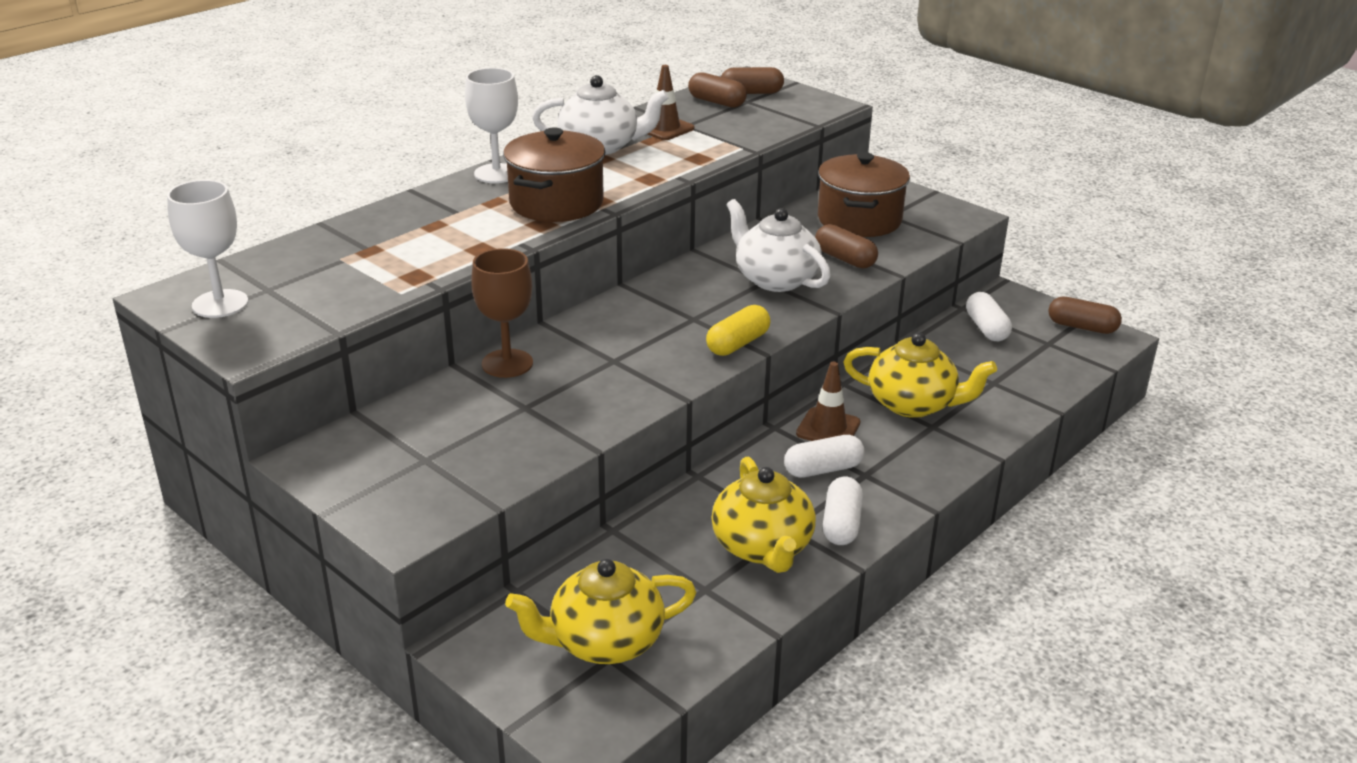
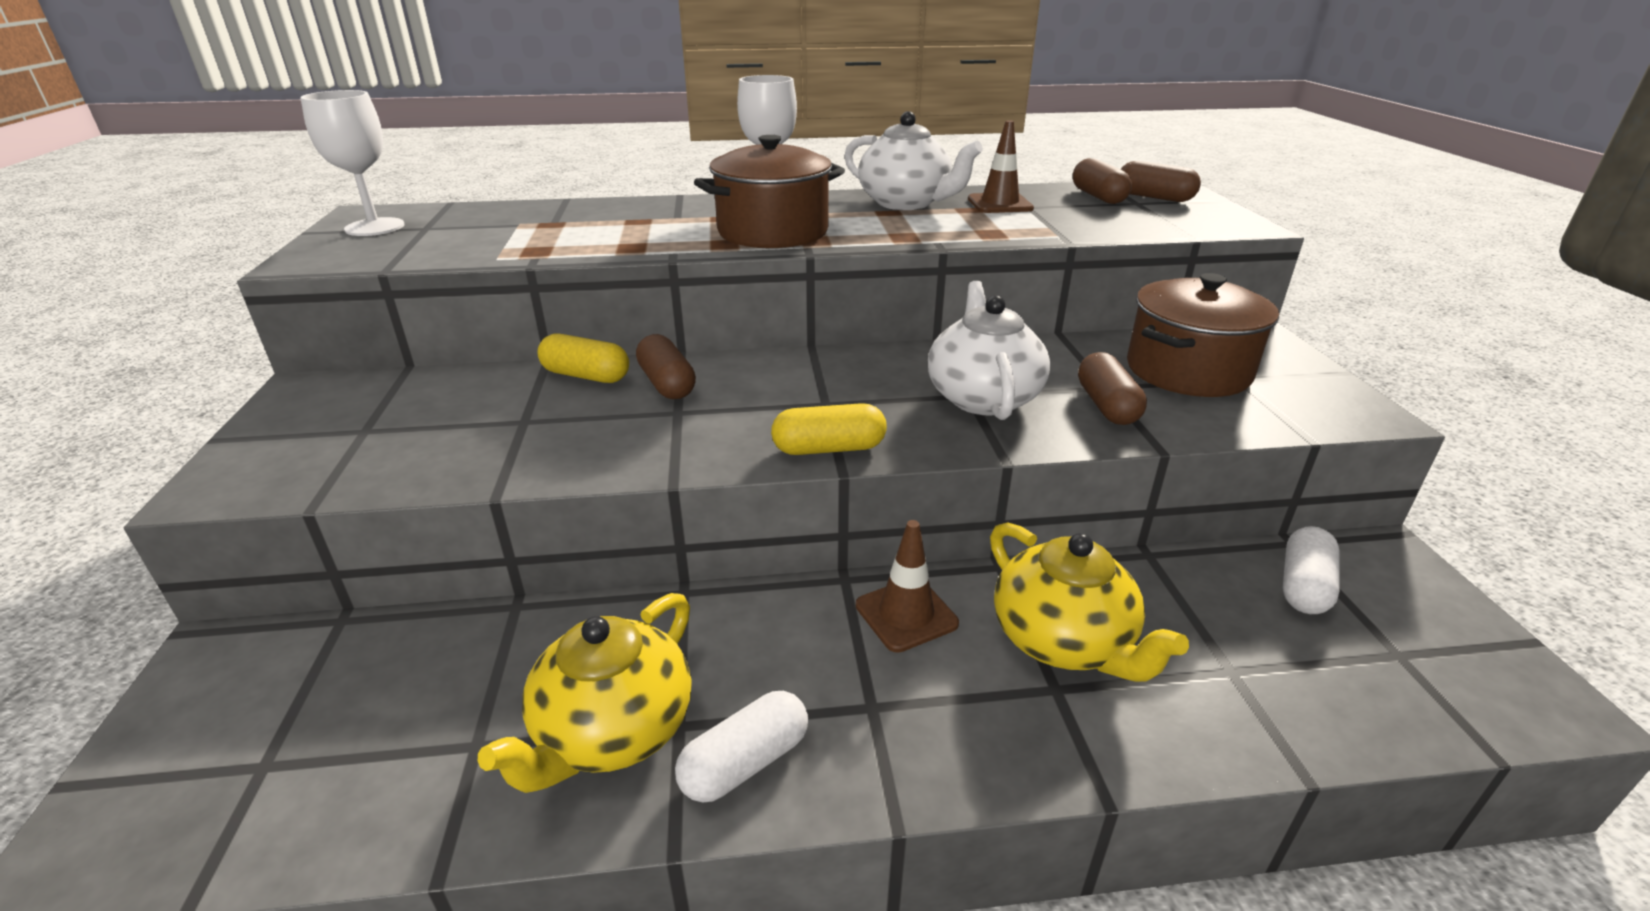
camera: 40 degrees right, 0 degrees up
(507, 363) = (586, 376): brown goblet -> yellow capsule
(605, 642) = (293, 741): yellow teapot -> none
(823, 469) = (828, 667): white capsule -> none
(1082, 327) = (1494, 657): brown capsule -> brown capsule (667, 384)

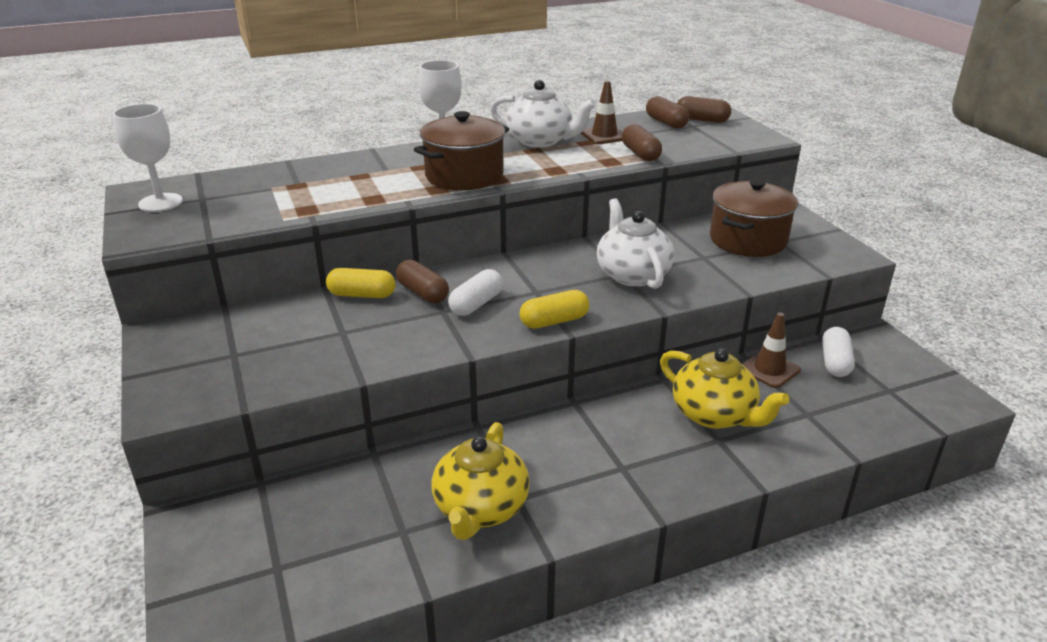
camera: 15 degrees left, 0 degrees up
(745, 763) = (565, 509): white capsule -> white capsule (476, 304)
(906, 614) = (620, 416): brown traffic cone -> brown traffic cone (769, 369)
(1107, 406) = (708, 270): brown capsule -> brown capsule (640, 154)

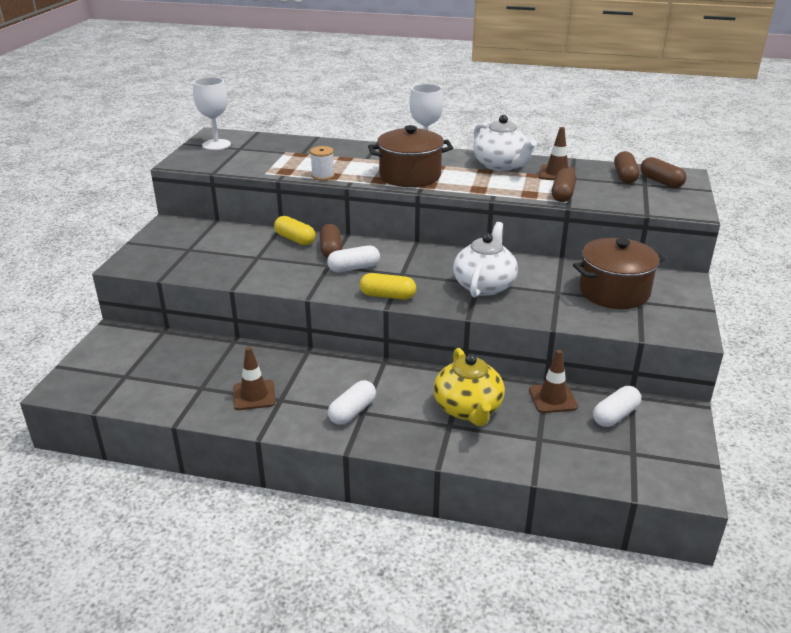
camera: 35 degrees right, 0 degrees up
(363, 202) = (323, 176): none -> white spool
(480, 508) = (254, 395): yellow teapot -> brown traffic cone
(611, 473) = (352, 411): none -> white capsule

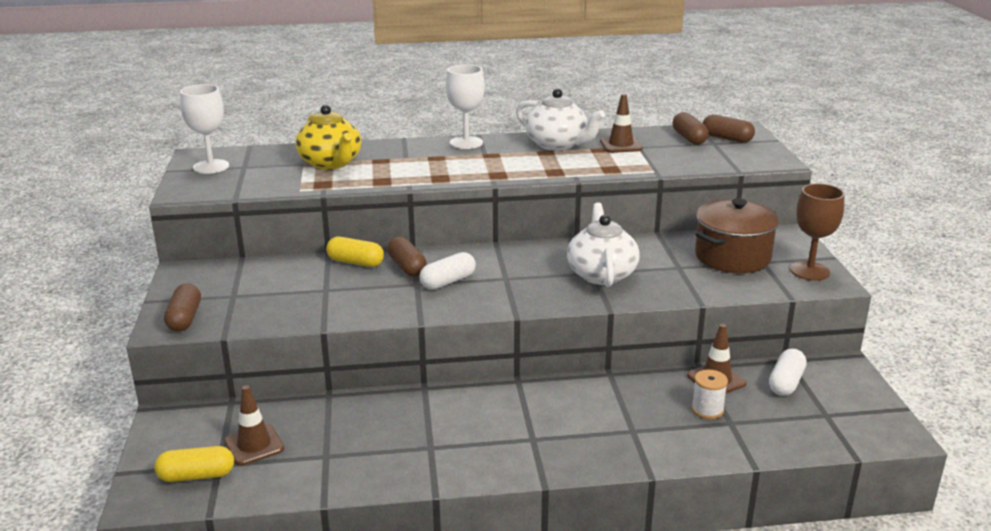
camera: 20 degrees left, 5 degrees down
(254, 395) = (396, 450): brown traffic cone -> brown traffic cone (254, 445)
(323, 176) = (372, 183): white spool -> white spool (707, 409)
(352, 411) = (521, 441): white capsule -> none
(387, 296) = (508, 304): yellow capsule -> yellow capsule (197, 475)
(410, 176) = (470, 169): brown pot -> none
(468, 409) = (640, 409): yellow teapot -> yellow teapot (331, 163)
(562, 194) = (644, 165): brown capsule -> brown capsule (185, 318)
(678, 318) = (809, 271): none -> brown goblet

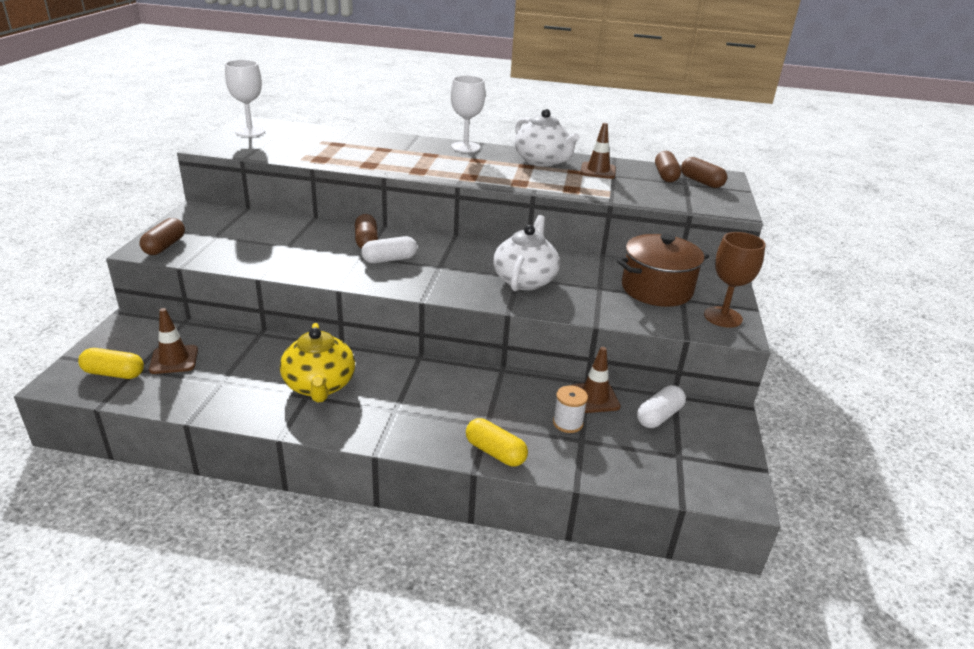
camera: 15 degrees right, 5 degrees up
(331, 163) = (342, 144): yellow teapot -> yellow teapot (319, 386)
(355, 262) = (329, 229): yellow capsule -> yellow capsule (495, 452)

